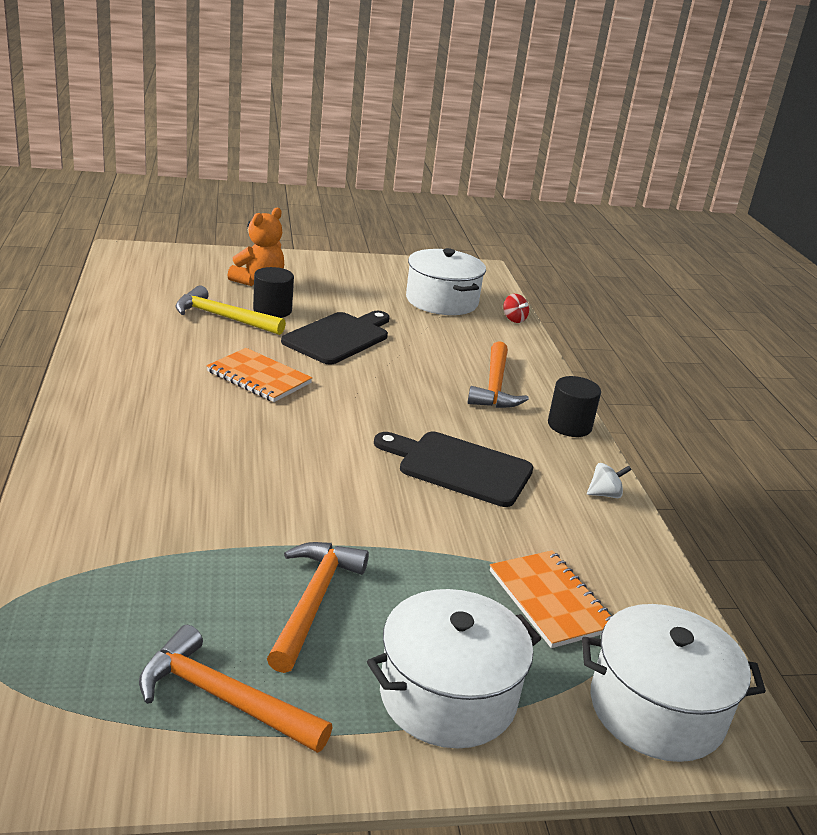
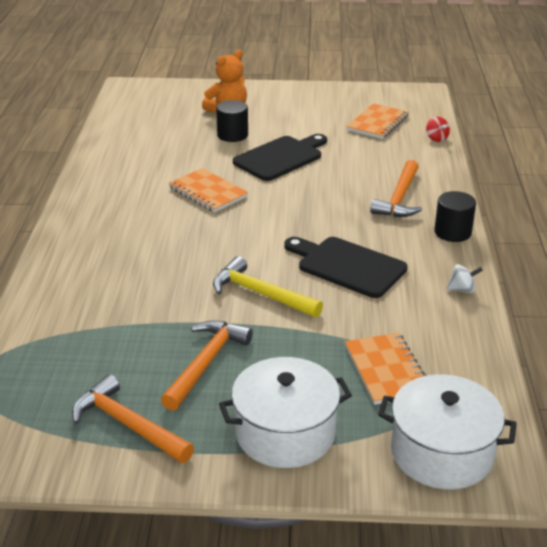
camera: 15 degrees right, 5 degrees up
(223, 317) = (192, 142): yellow hammer -> yellow hammer (261, 293)
(441, 301) = (377, 123): white pot -> orange notebook

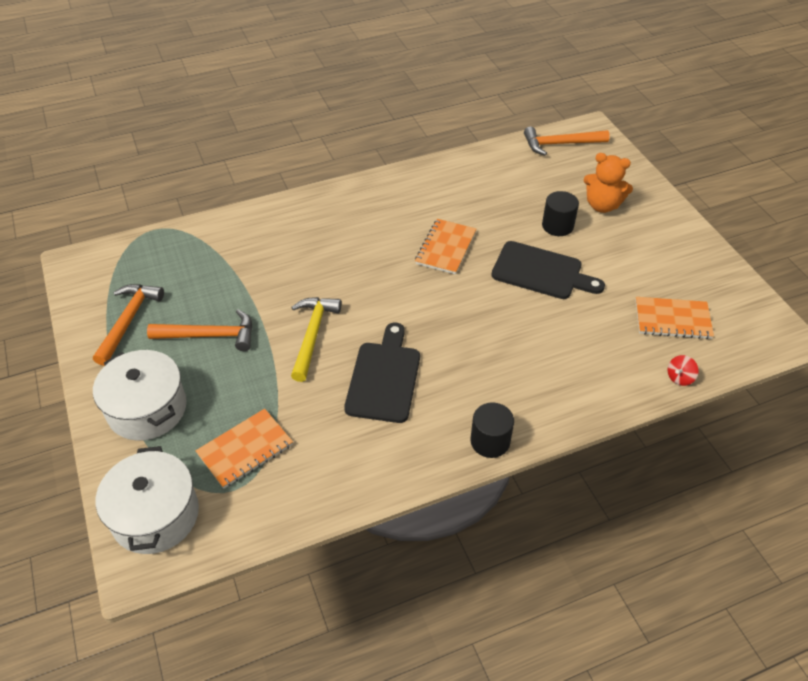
camera: 65 degrees right, 15 degrees up
(399, 198) = (527, 381): orange hammer -> orange hammer (560, 144)
(462, 290) = (391, 474): white spinning top -> none

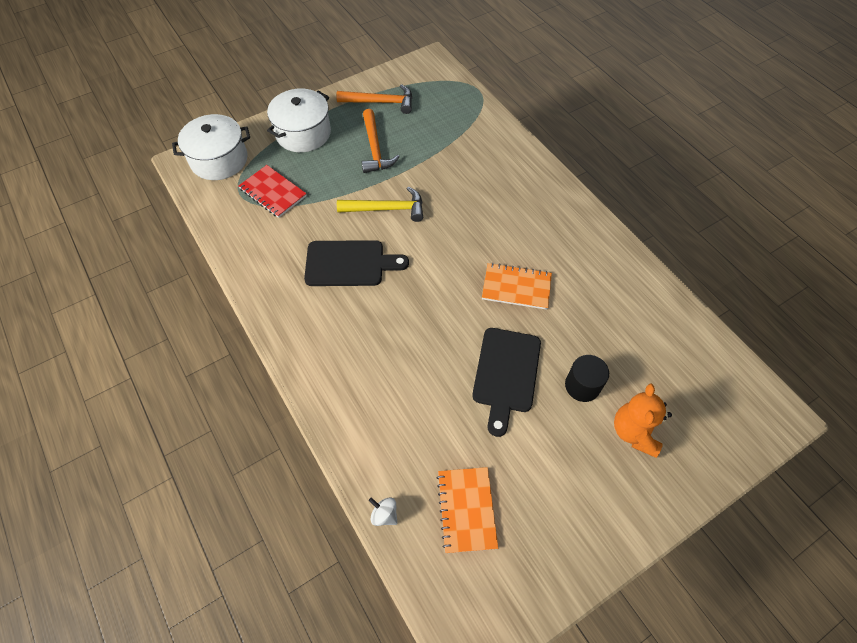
camera: 80 degrees right, 10 degrees up
(245, 449) = (273, 192): orange notebook -> red notebook
(490, 441) = (291, 347): black cylinder -> none
(560, 144) = (732, 381): orange hammer -> none
(679, 378) = (384, 514): red spinning top -> white spinning top

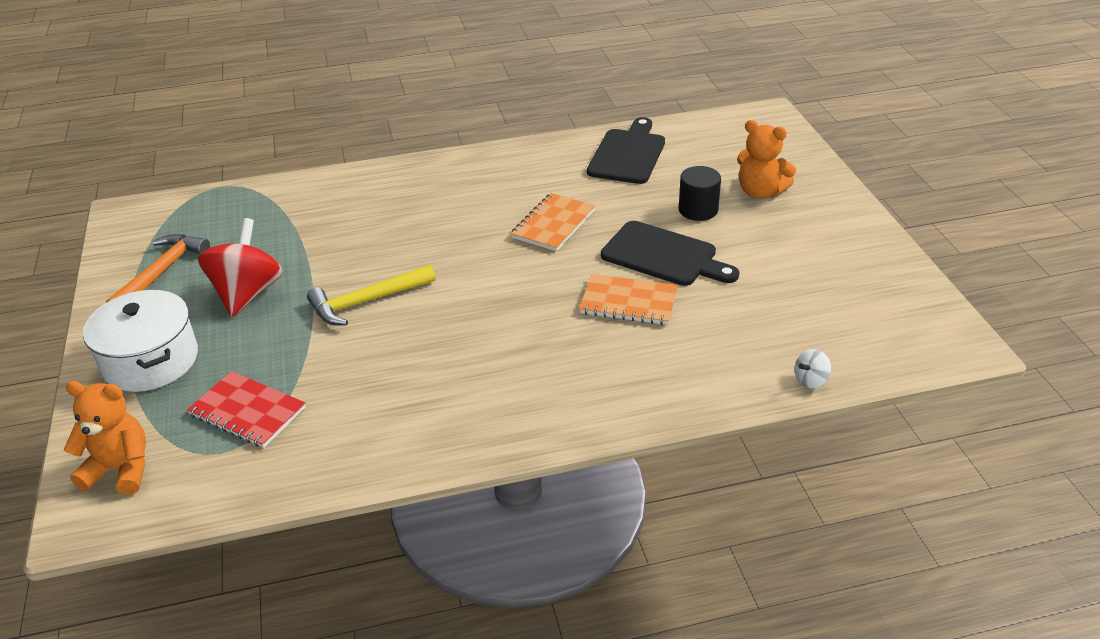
camera: 70 degrees left, 20 degrees down
(219, 160) = (120, 469): white pot -> orange teddy bear
(273, 192) = (248, 411): red notebook -> red notebook turned 60 degrees clockwise
(349, 263) = (437, 351): black cutting board -> black cutting board (628, 154)
(375, 149) = (247, 293): orange hammer -> red spinning top
(387, 209) = (366, 301): yellow hammer -> yellow hammer turned 135 degrees counterclockwise
(466, 510) = (818, 317): orange notebook -> orange notebook (629, 302)

